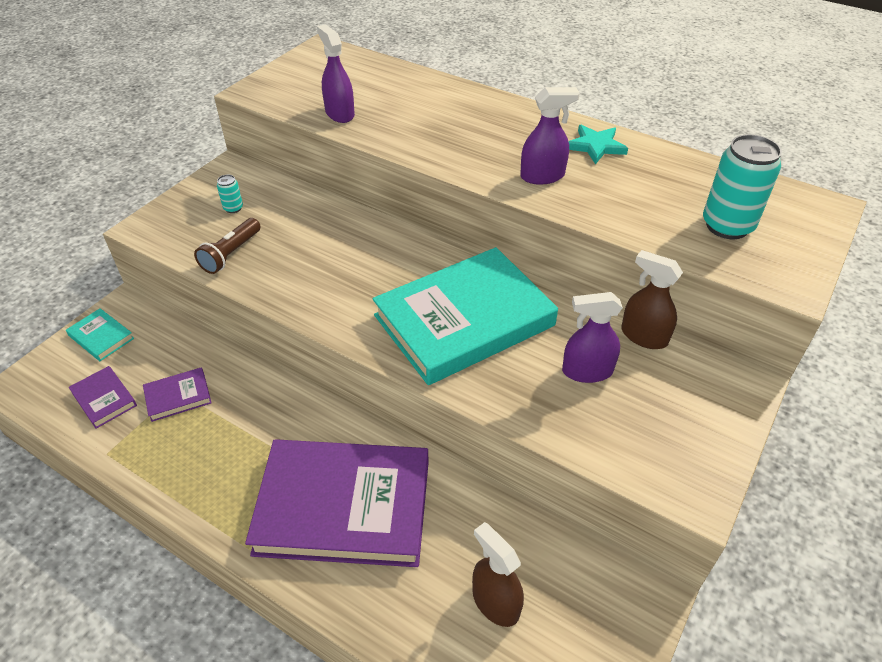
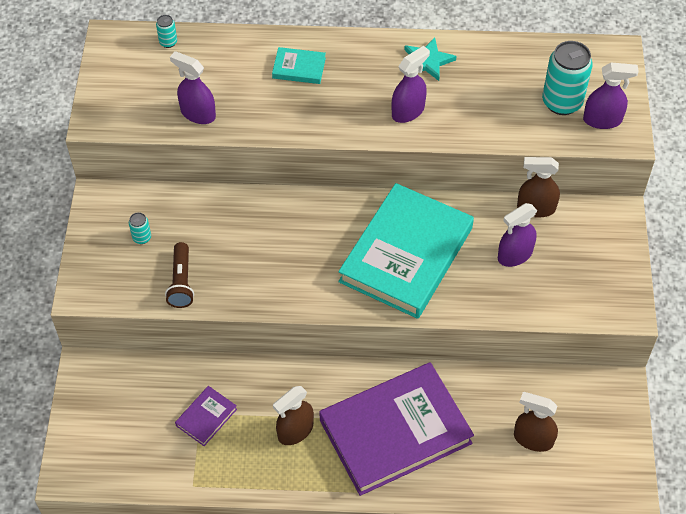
camera: 30 degrees left, 10 degrees up
(101, 337) = (94, 403): turquoise book -> turquoise book (299, 68)
(104, 399) = (149, 449): purple book -> none
(245, 452) = (295, 431): none -> brown spray bottle
(364, 63) = (168, 42): none -> turquoise can
(770, 258) = (602, 120): none -> purple spray bottle

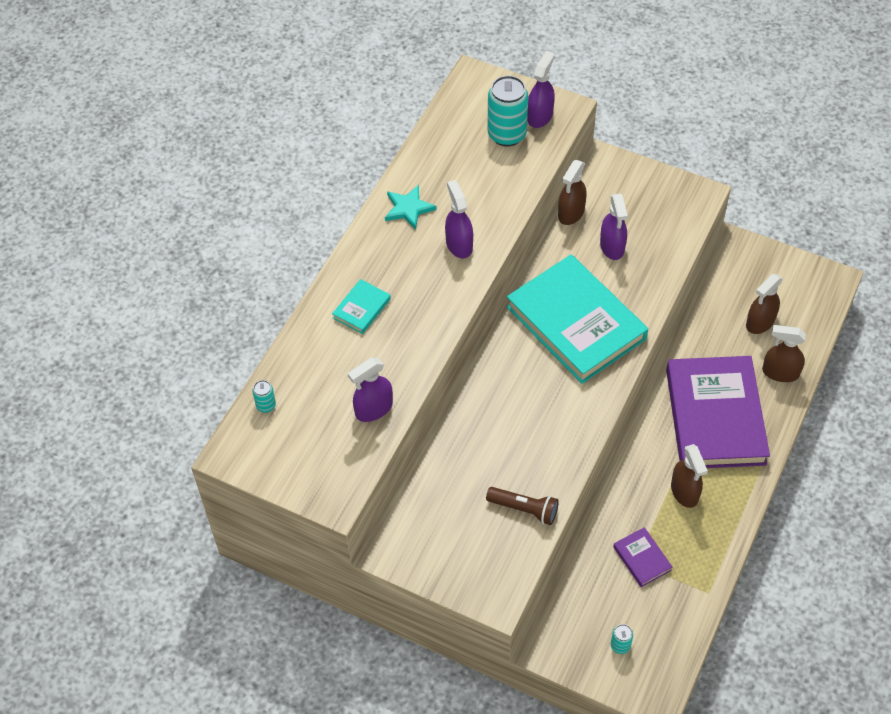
camera: 65 degrees left, 0 degrees up
(142, 238) = (456, 527): turquoise can -> turquoise can (620, 645)
(479, 476) = (780, 372): none -> brown spray bottle

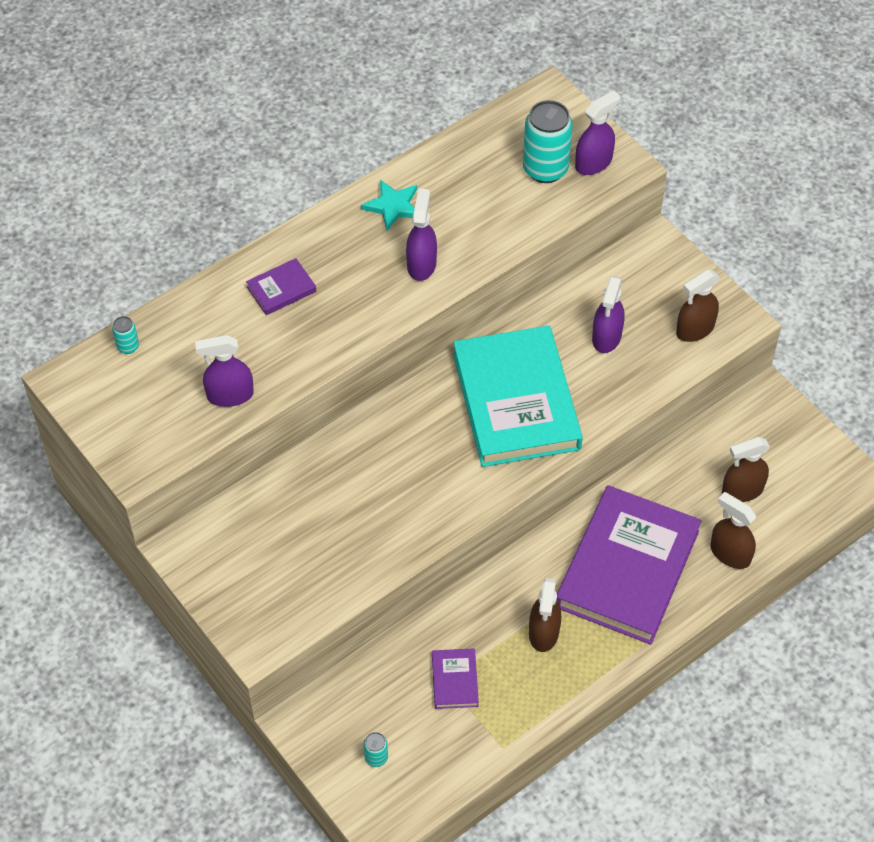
camera: 25 degrees right, 0 degrees up
(361, 308) = (281, 289): turquoise book -> purple book
(524, 509) = (341, 568): brown flashlight -> none
(571, 213) = (584, 283): brown spray bottle -> brown spray bottle (694, 329)

